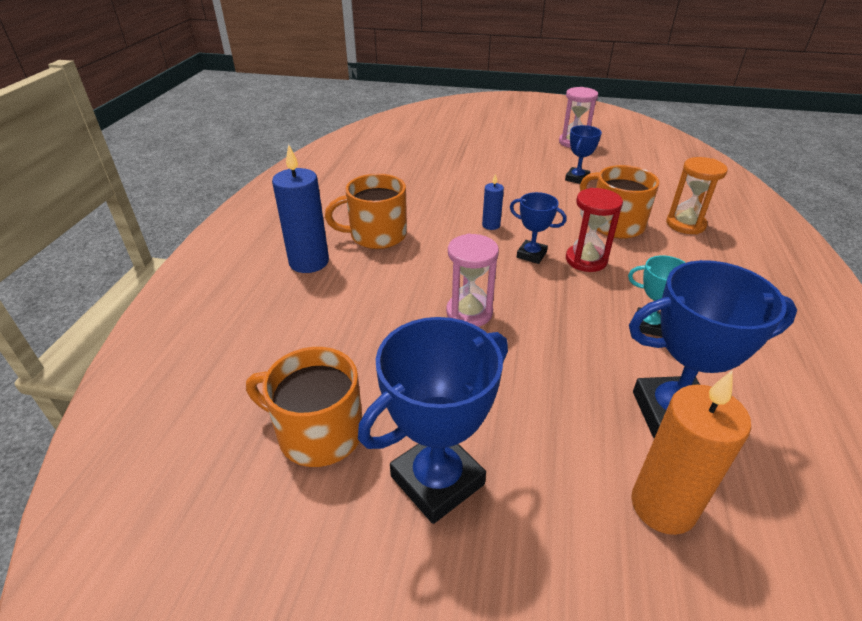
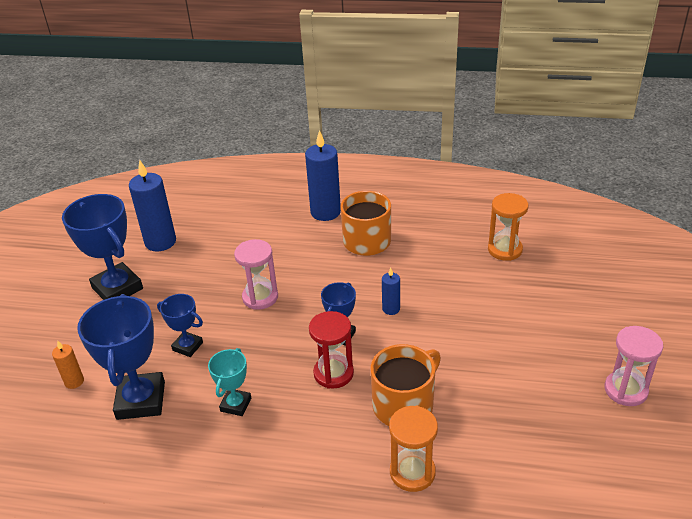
camera: 90 degrees right, 0 degrees up
(318, 432) = (160, 242): orange mug -> blue candle
(412, 166) = (505, 250): none -> orange hourglass
(577, 178) = (511, 383): blue trophy -> blue trophy (187, 346)
(663, 506) = (74, 381): orange candle -> orange candle, size x0.50

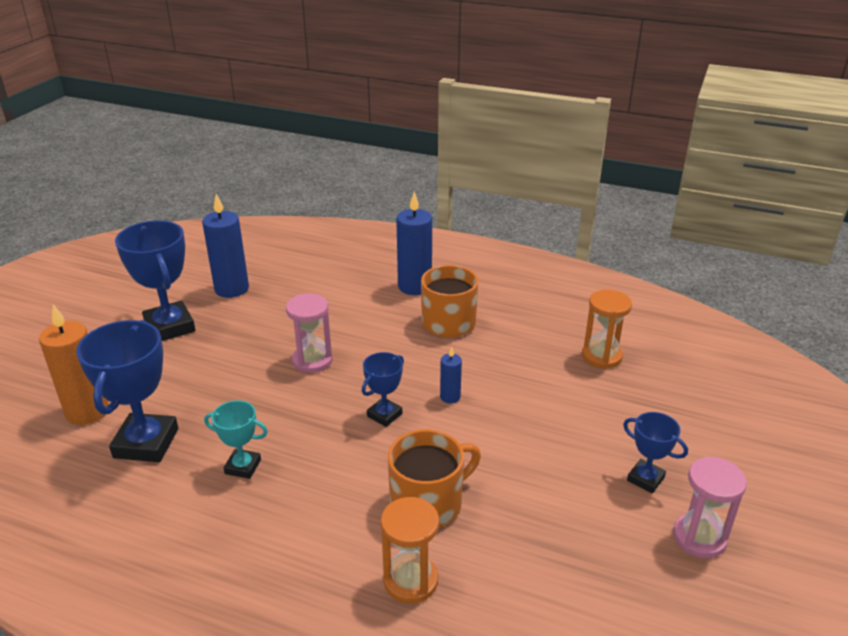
camera: 10 degrees right, 5 degrees down
(74, 381) = (87, 411): orange candle -> orange candle, size x1.99
(187, 346) = (217, 397): blue trophy -> blue trophy (645, 479)
(236, 404) = (243, 467): turquoise trophy -> turquoise trophy turned 75 degrees clockwise
(333, 373) = (361, 454): red hourglass -> none

